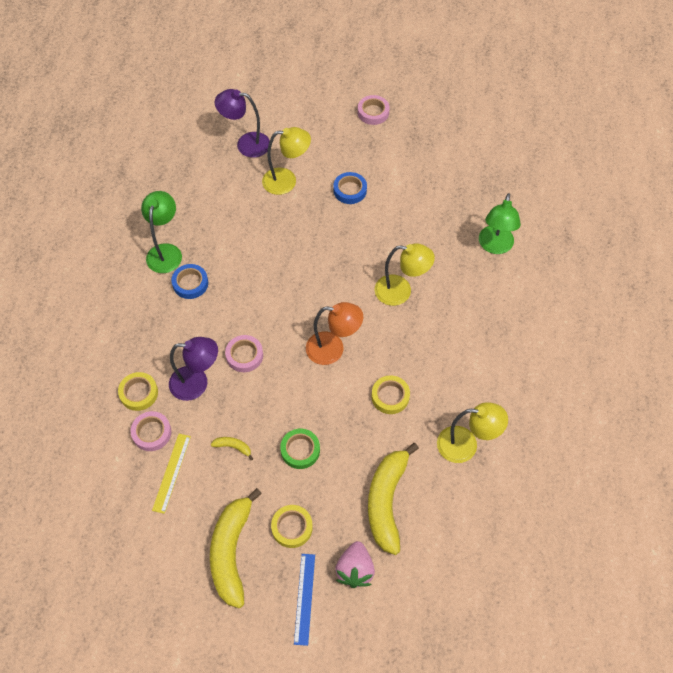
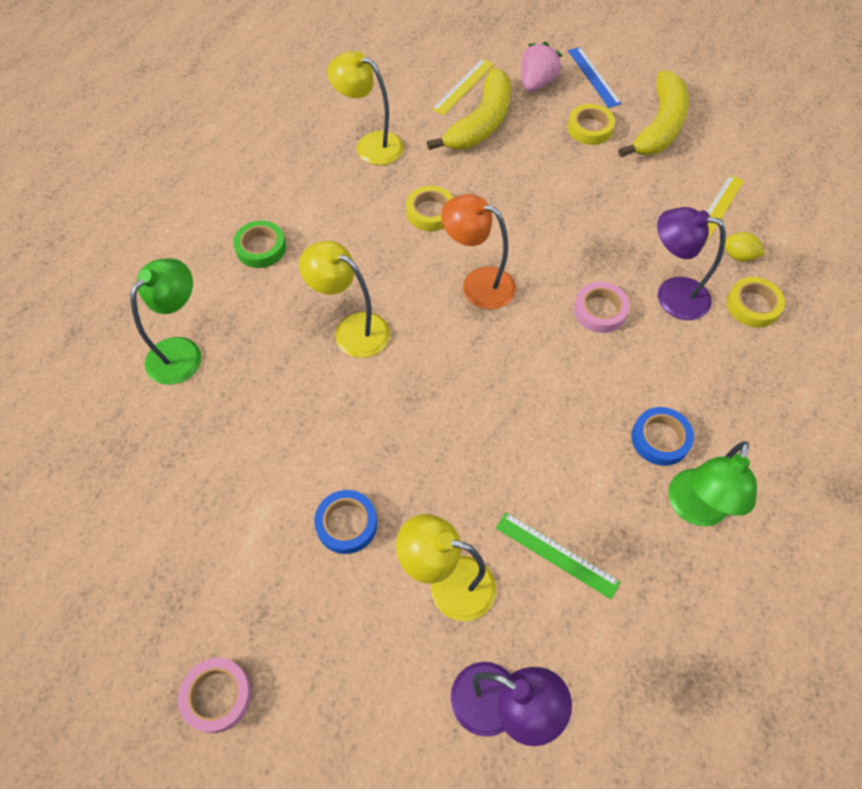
camera: 160 degrees left, 0 degrees up
(152, 433) = (738, 256): pink tape -> yellow lemon
(233, 447) = (638, 214): yellow banana -> none
(236, 209) = (556, 554): none -> green ruler
(300, 450) = (559, 190): green tape -> green tape (261, 248)
(304, 598) = (593, 77): blue ruler -> blue ruler turned 45 degrees counterclockwise
(419, 541) = (463, 86): none -> yellow ruler

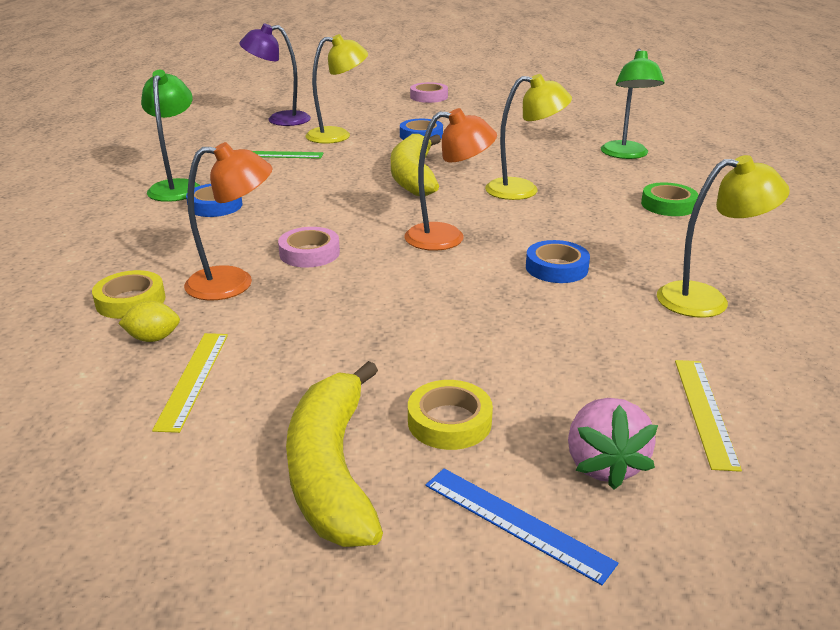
camera: 150 degrees right, 30 degrees down
(430, 212) = (556, 268): yellow tape -> blue tape
(481, 123) = (614, 370): yellow banana -> yellow banana (413, 177)
(671, 295) = (234, 283): purple lamp -> orange lamp

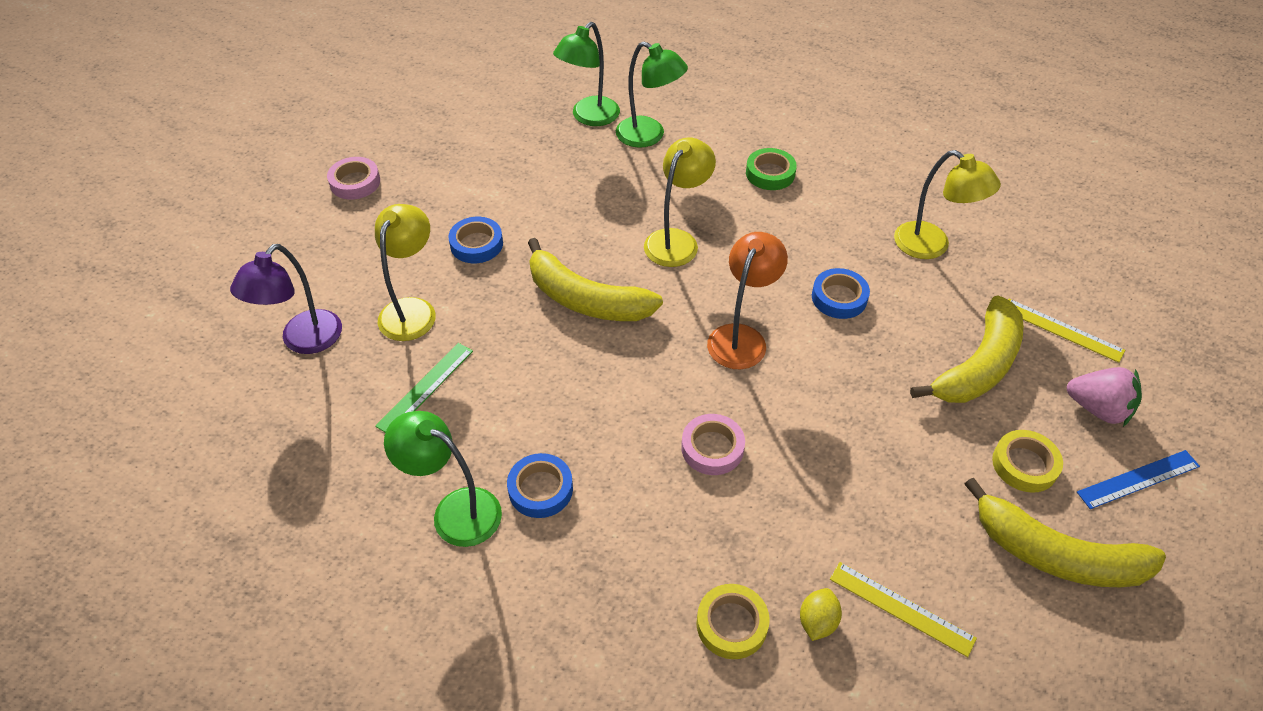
camera: 60 degrees left, 20 degrees up
(234, 283) = (741, 528): orange lamp -> none
(565, 362) = (978, 365): none -> yellow banana
(608, 133) = (589, 117): none -> green lamp
(707, 300) = (931, 246): yellow lamp -> yellow lamp turned 105 degrees clockwise

